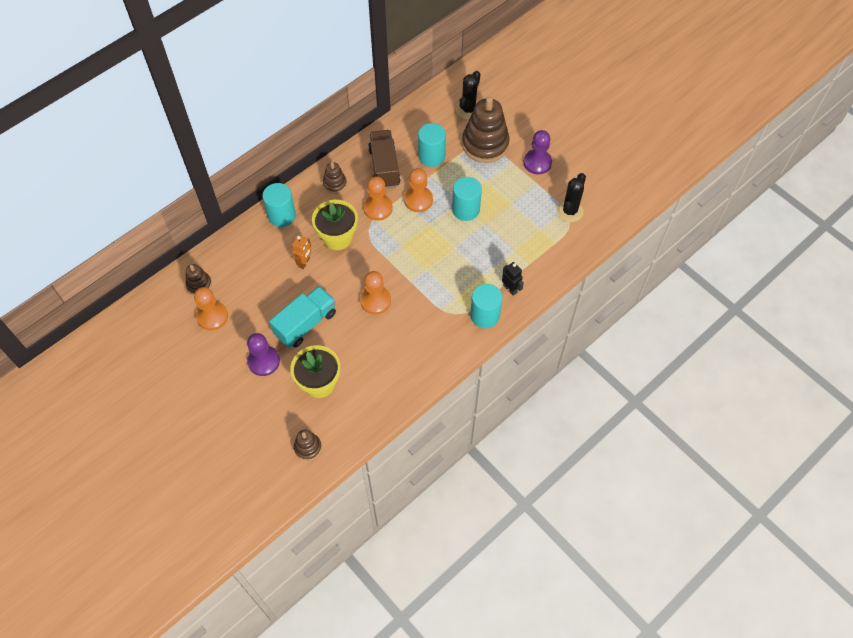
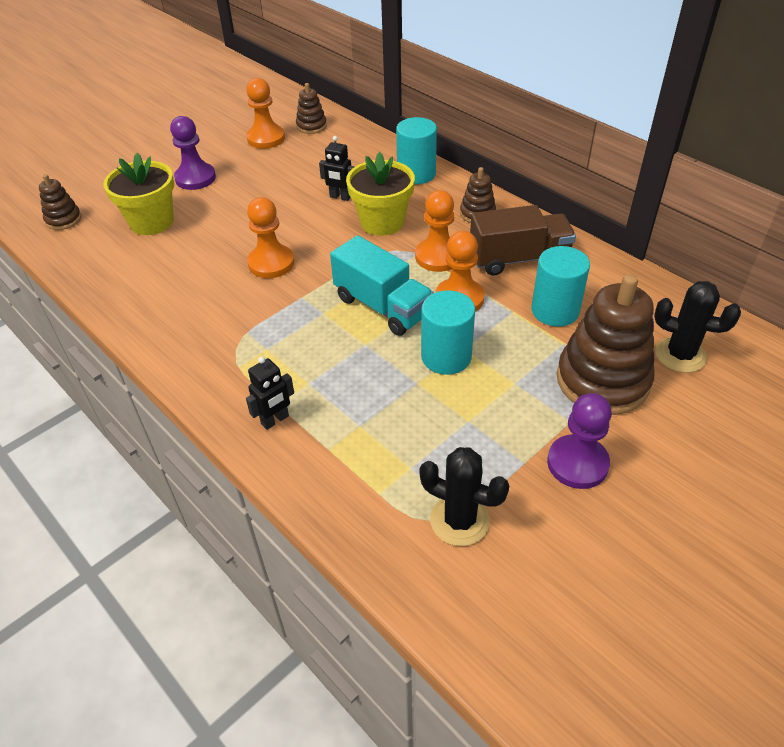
camera: 90 degrees right, 15 degrees down
(304, 262) = (340, 197): orange robot -> black robot
(305, 324) = (243, 205): turquoise truck -> turquoise truck (382, 306)
(484, 315) = (226, 385): turquoise cylinder -> none

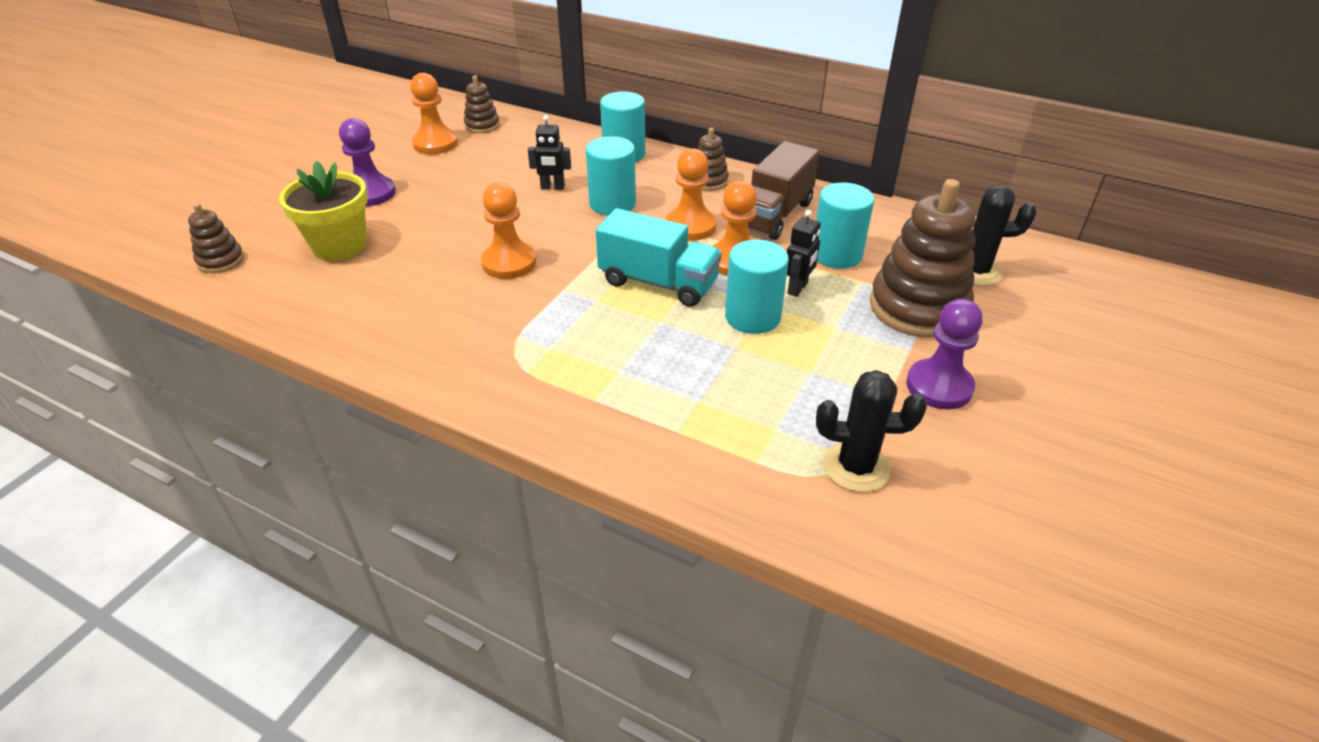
camera: 20 degrees left, 5 degrees down
(275, 420) = (601, 416): black robot -> black robot (798, 288)
(382, 222) = (612, 204): yellow flower pot -> turquoise cylinder
(519, 259) = (774, 215): brown truck -> brown truck turned 150 degrees clockwise

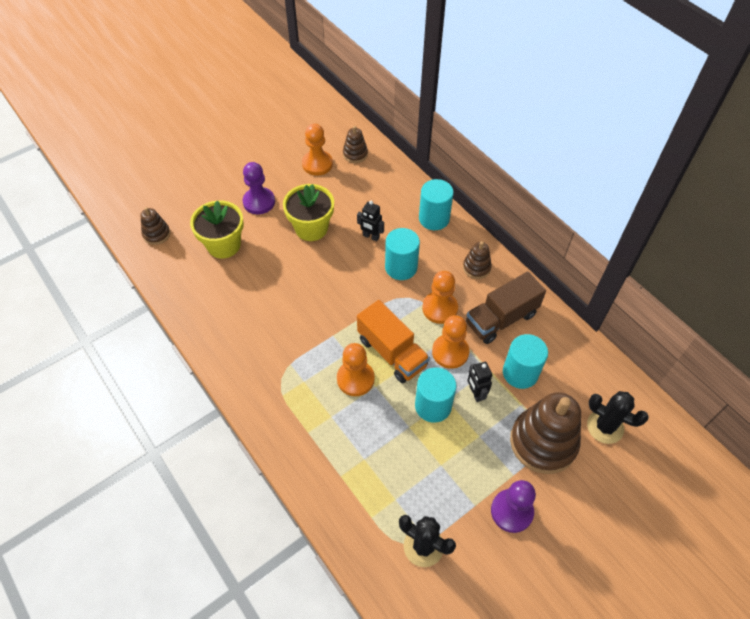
camera: 25 degrees right, 15 degrees up
(464, 199) = (311, 228): none -> yellow flower pot
(509, 263) = (312, 299): orange pawn -> orange pawn (355, 379)
(658, 282) = (392, 352): turquoise truck -> orange truck
(798, 288) = (475, 393): black robot -> black robot turned 105 degrees clockwise

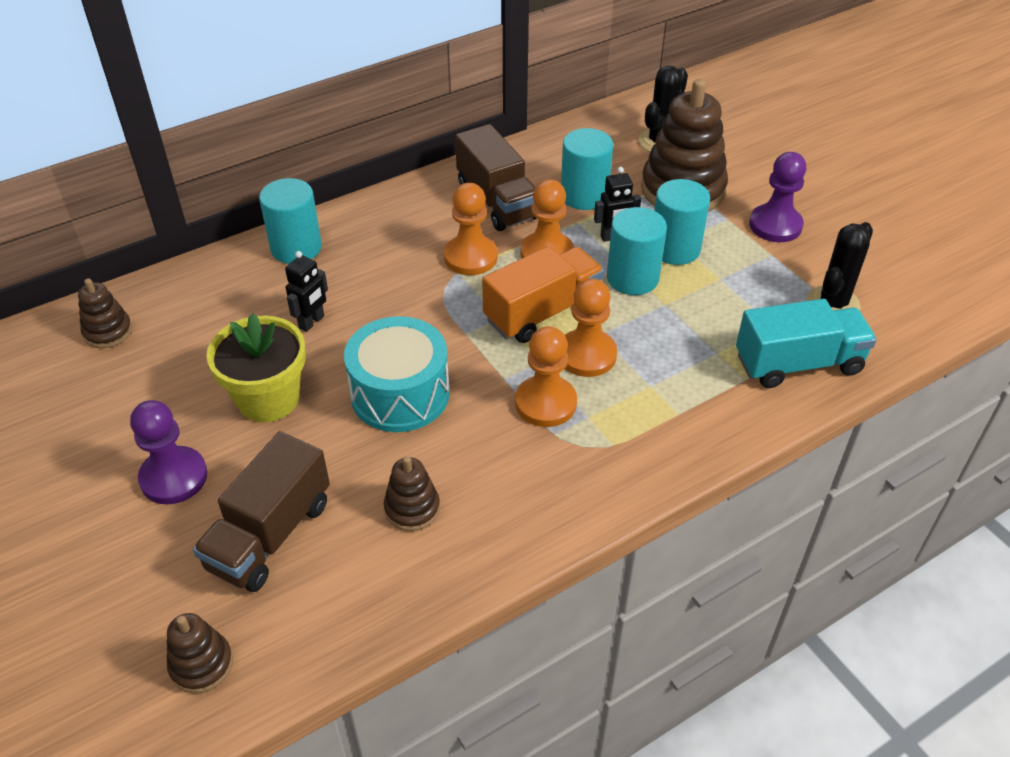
camera: 85 degrees left, 10 degrees down
(224, 245) = (270, 535): yellow flower pot -> brown truck
(317, 164) = (109, 385): orange pawn -> orange pawn (545, 403)
(317, 285) = (400, 394): none -> turquoise drum
(357, 513) = (798, 364): none -> turquoise truck
(401, 267) = (385, 291): turquoise cylinder -> turquoise cylinder (674, 249)
(476, 267) = (404, 214): brown stacking toy -> brown stacking toy (412, 508)

